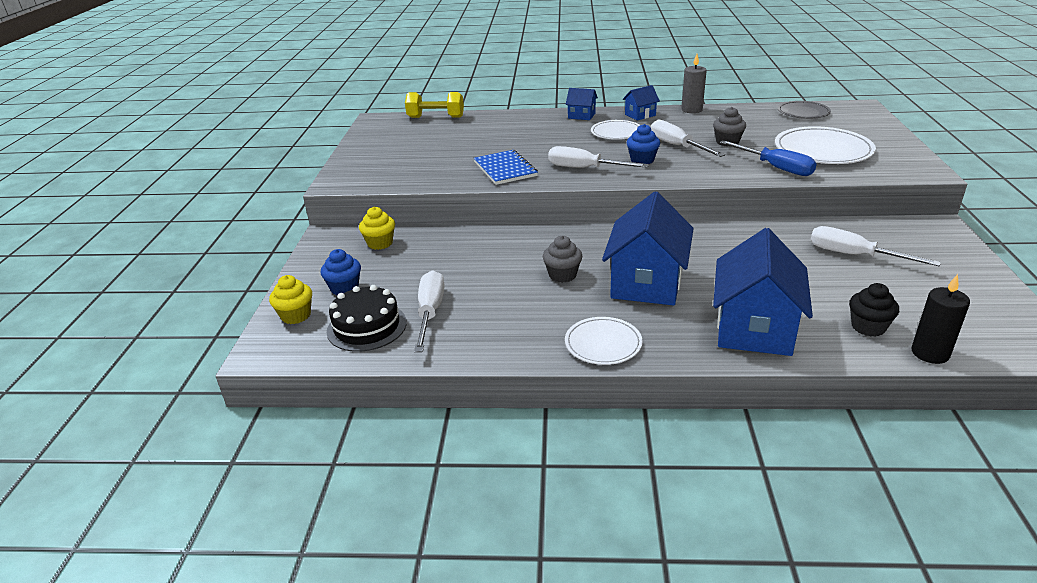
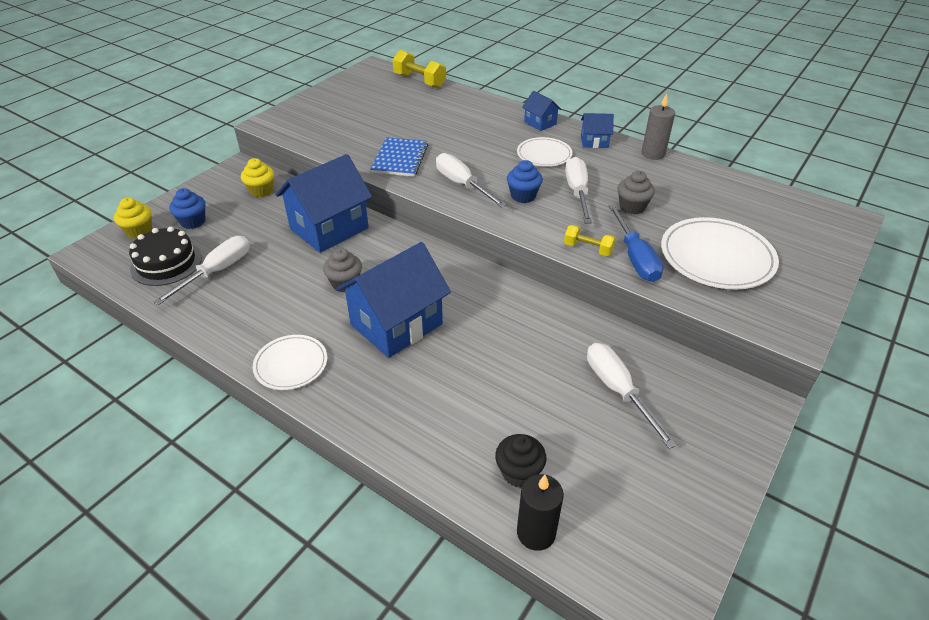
camera: 30 degrees right, 10 degrees up
(737, 174) = (588, 249): none -> yellow dumbbell
(754, 329) = (420, 417): blue house -> blue house (329, 228)
(803, 112) = (767, 201): grey plate -> none

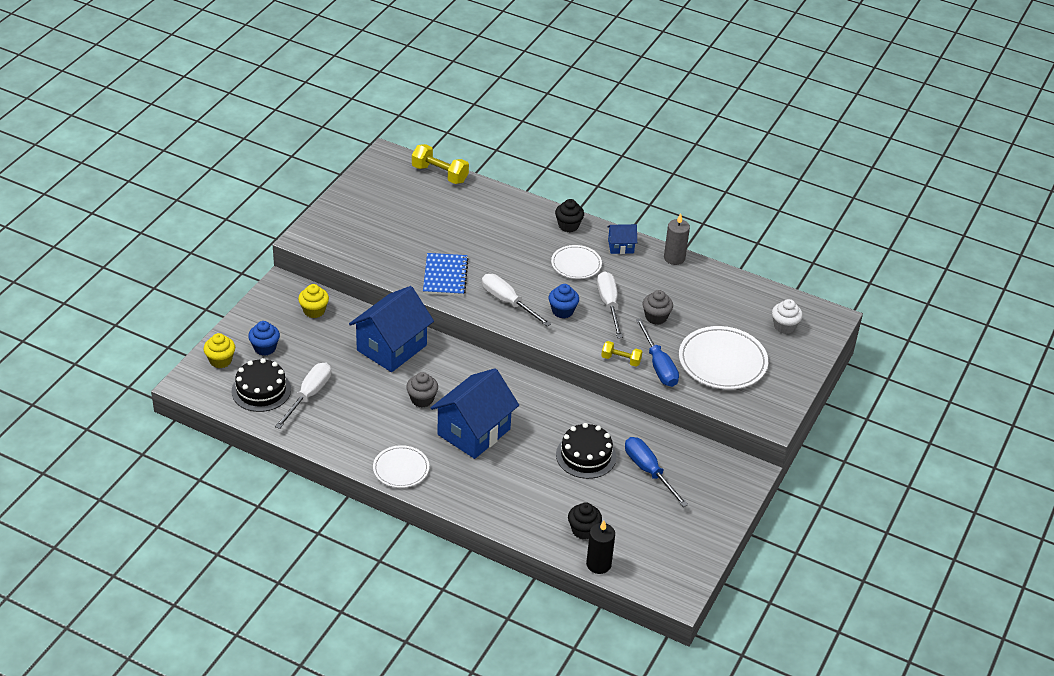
camera: 10 degrees left, 0 degrees up
(534, 363) = (586, 456): none -> black cake
(540, 123) = (568, 226): blue house -> black cupcake
(618, 390) = (648, 471): white screwdriver -> blue screwdriver
(790, 223) = (784, 326): none -> white cupcake

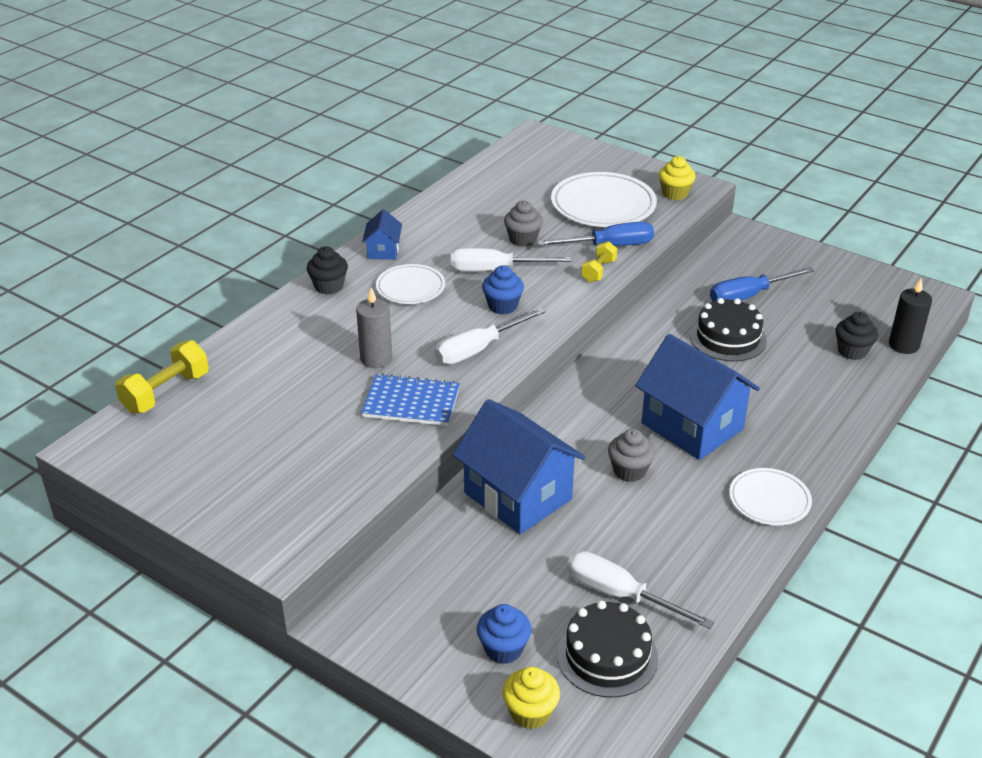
camera: 80 degrees left, 5 degrees down
(314, 311) = (419, 582): yellow cupcake -> yellow cupcake (675, 193)
(674, 258) = (415, 216): grey candle -> grey candle (376, 359)
(784, 326) = (547, 162): white cupcake -> none

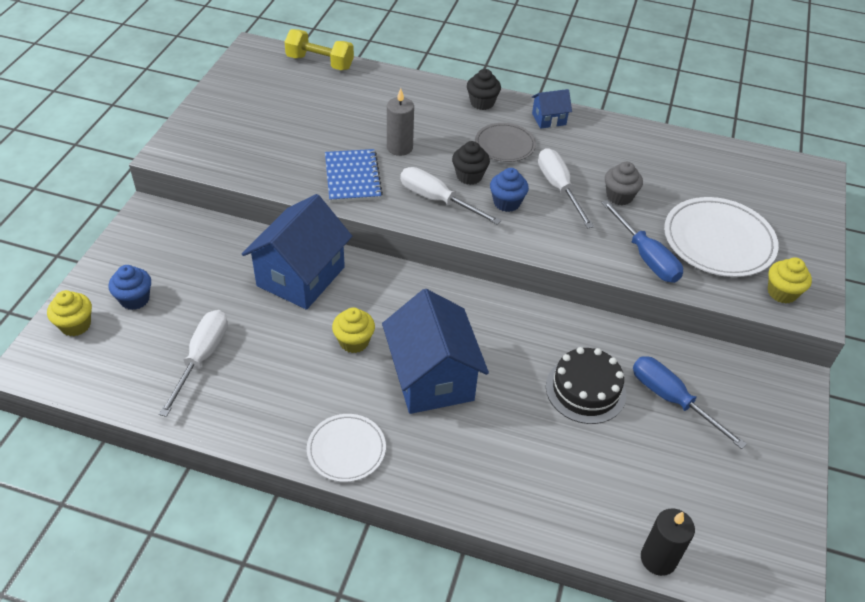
camera: 70 degrees right, 10 degrees up
(410, 287) = (505, 145): white plate -> grey plate
(598, 271) = (598, 255): yellow dumbbell -> none
(607, 656) = (135, 360): black cake -> none
(629, 471) = (354, 341): grey cupcake -> yellow cupcake
(692, 426) = (432, 378): blue house -> blue house turned 45 degrees counterclockwise
(852, 351) = (619, 505): black cupcake -> black cupcake (469, 176)

